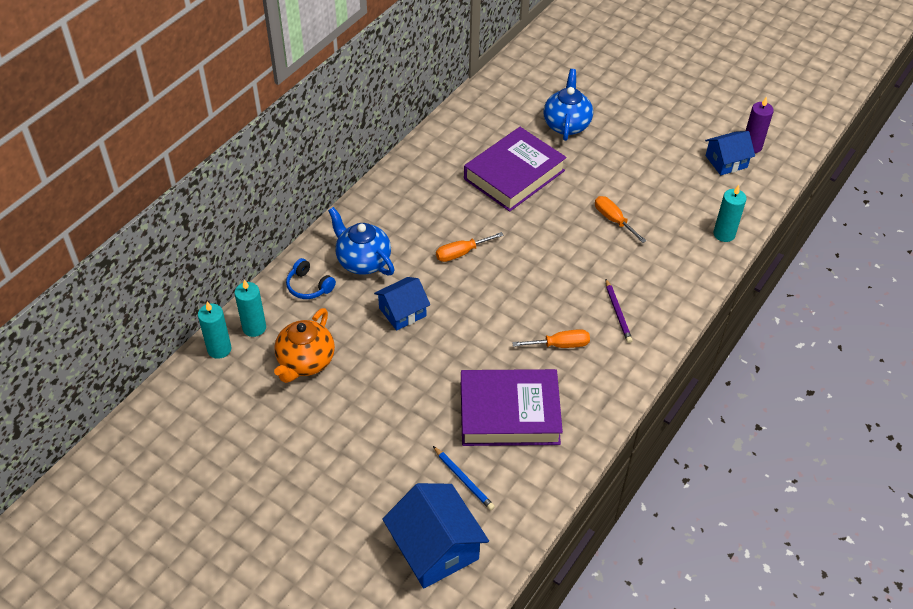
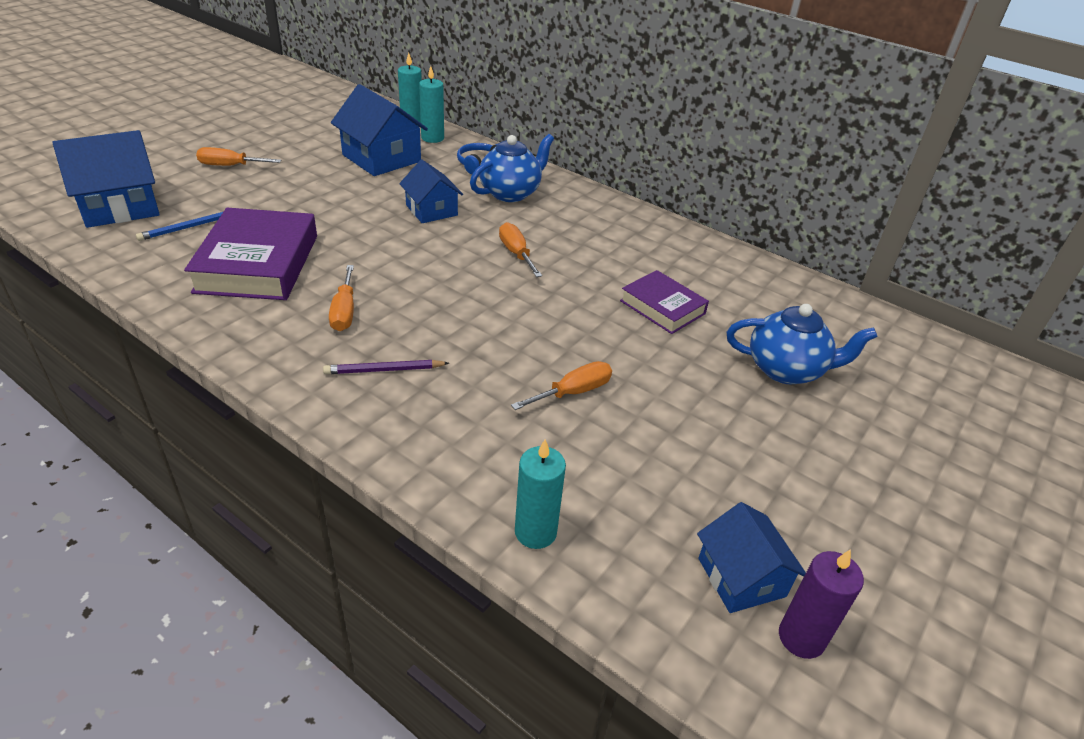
camera: 90 degrees right, 10 degrees down
(305, 362) = (381, 158): orange teapot -> blue house
(338, 483) = (230, 166): none -> orange screwdriver
(514, 175) = (662, 307): purple book -> purple book, size x0.58

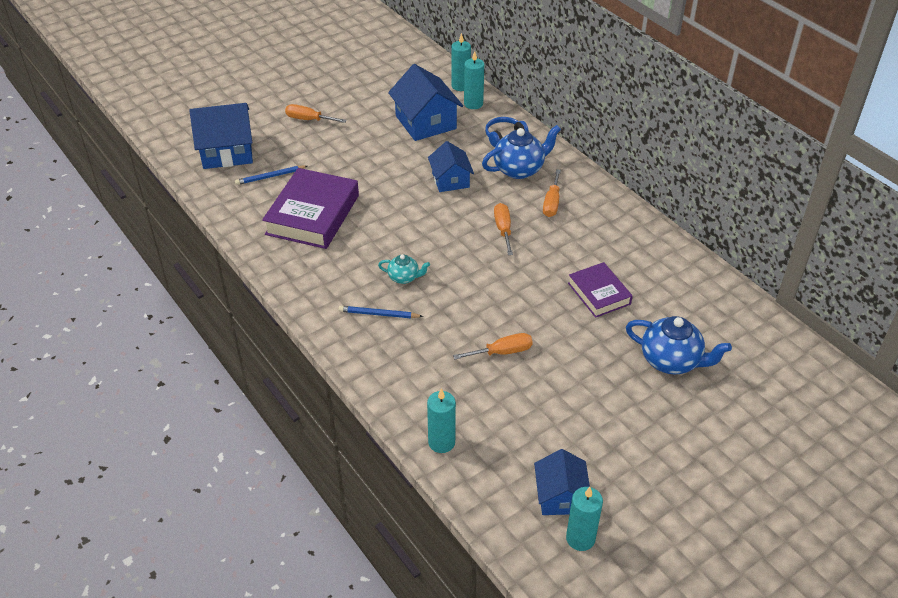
camera: 20 degrees right, 5 degrees up
(344, 311) = (363, 264): orange screwdriver -> orange screwdriver (552, 203)
(384, 370) = (379, 314): purple pencil -> blue pencil
(406, 321) = (404, 277): none -> turquoise teapot
(801, 637) = (580, 538): purple candle -> turquoise candle

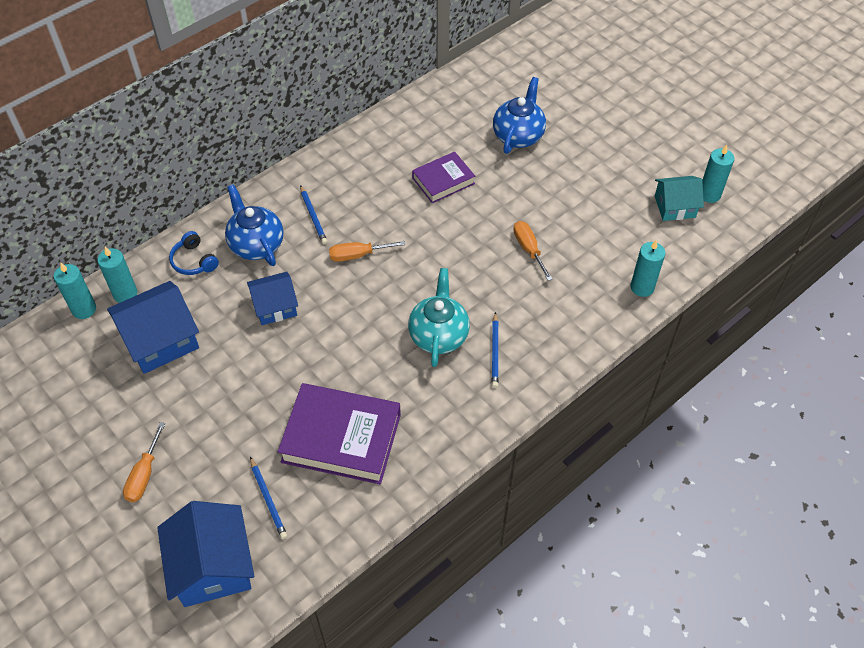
camera: 95 degrees left, 10 degrees up
(404, 277) = (438, 335): turquoise teapot -> turquoise teapot, size x1.82
(552, 203) = (313, 216): orange screwdriver -> blue pencil
(560, 496) = (674, 206): blue house -> turquoise house

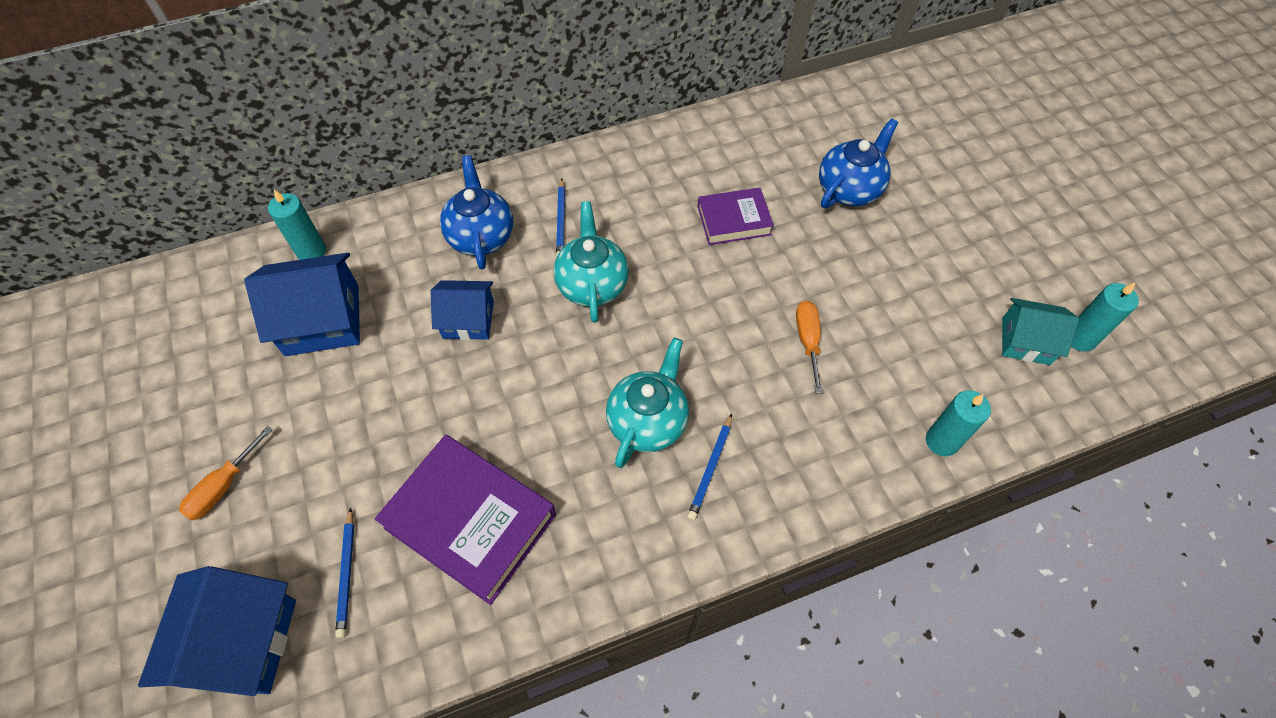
camera: 20 degrees right, 5 degrees up
(84, 309) = (259, 256): turquoise candle -> none
(194, 261) = (403, 235): blue headphones -> none
(357, 255) = (592, 284): orange screwdriver -> turquoise teapot

